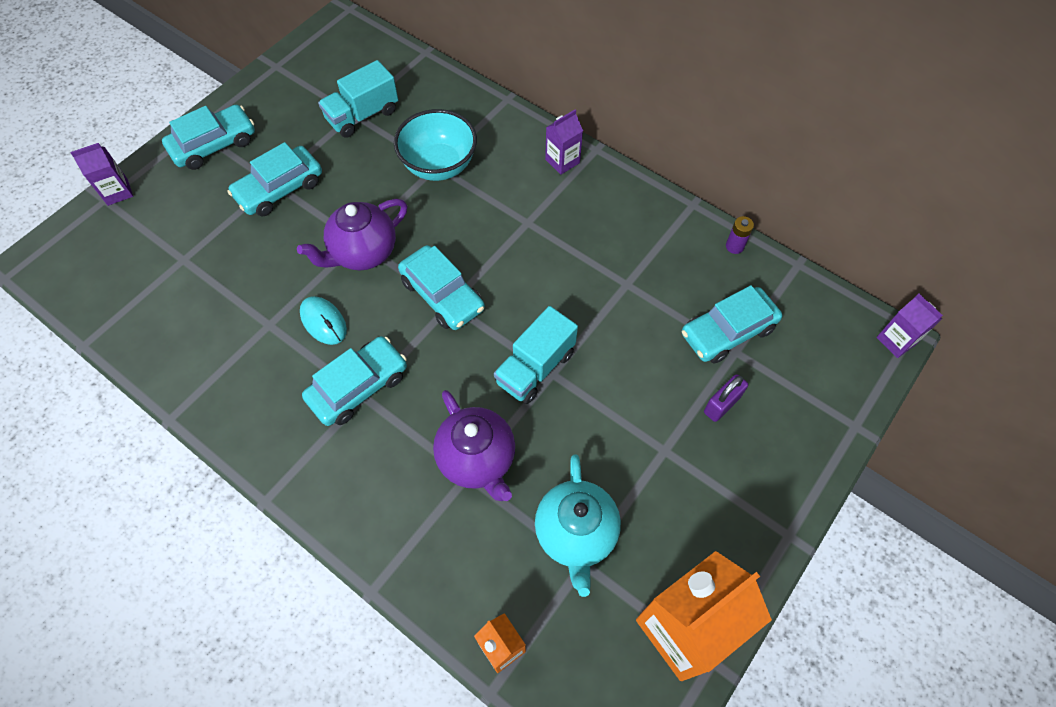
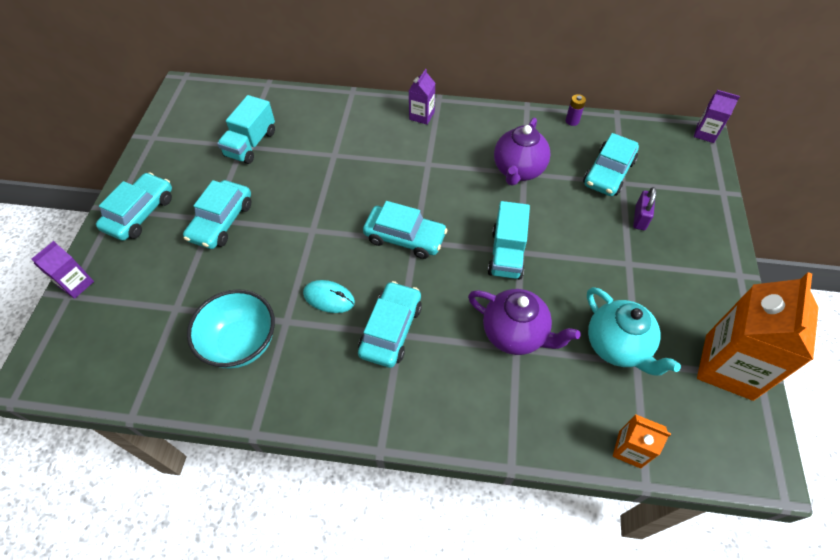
camera: 30 degrees left, 5 degrees down
(363, 253) = (323, 236): purple teapot -> purple teapot (518, 170)
(439, 165) = (336, 154): turquoise bowl -> turquoise bowl (241, 343)

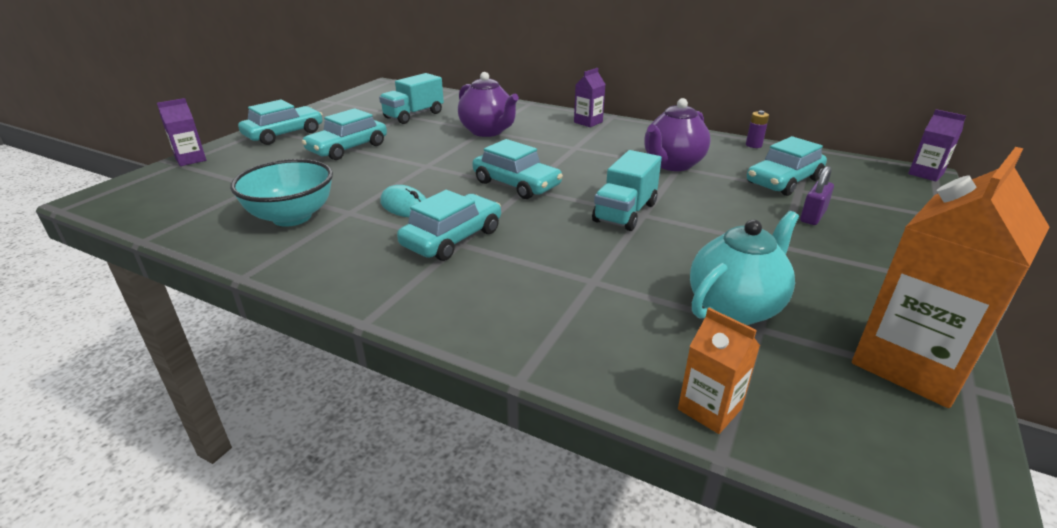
camera: 20 degrees right, 25 degrees down
(515, 334) = (598, 270): purple teapot -> purple teapot (487, 131)
(617, 346) = (735, 307): turquoise teapot -> turquoise teapot turned 120 degrees counterclockwise

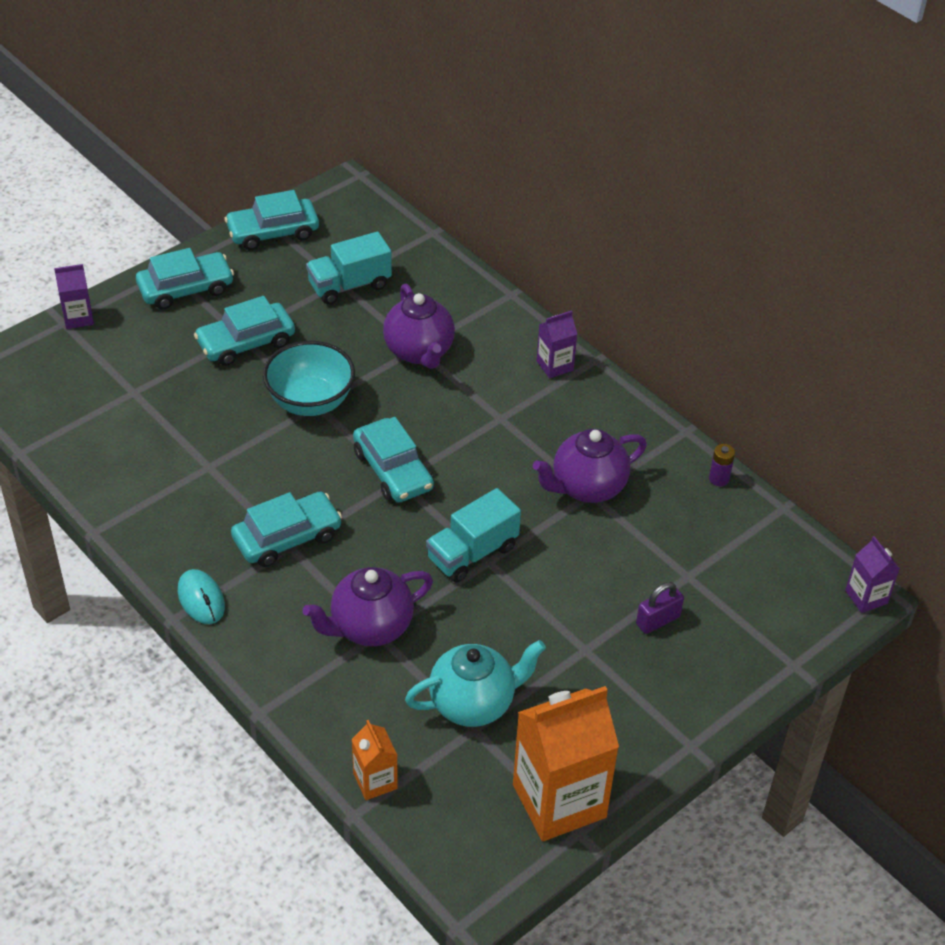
camera: 20 degrees right, 15 degrees up
(292, 217) = (155, 458): turquoise bowl -> turquoise bowl (310, 402)
(405, 206) = (265, 473): turquoise mouse -> turquoise mouse (201, 599)
(581, 278) = (370, 627): none -> purple teapot
(783, 181) = (685, 556): turquoise car -> turquoise car (273, 232)

